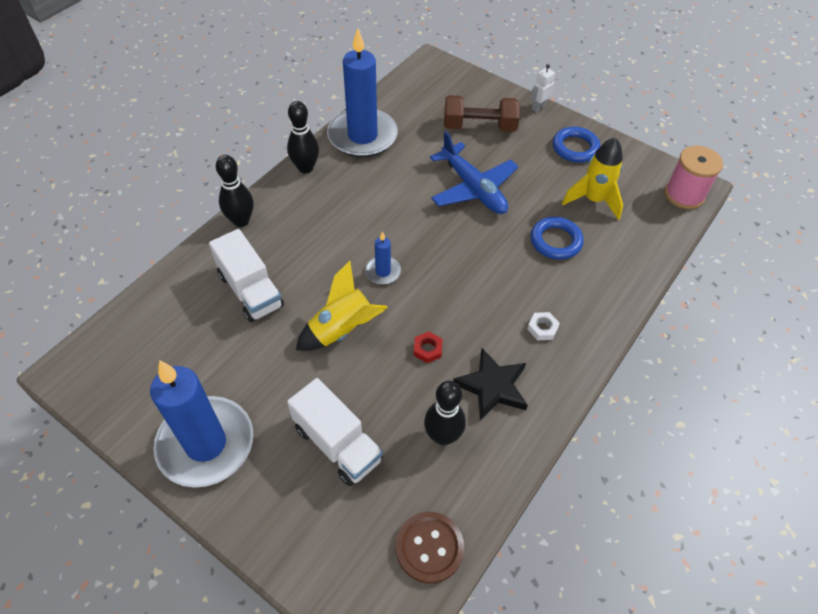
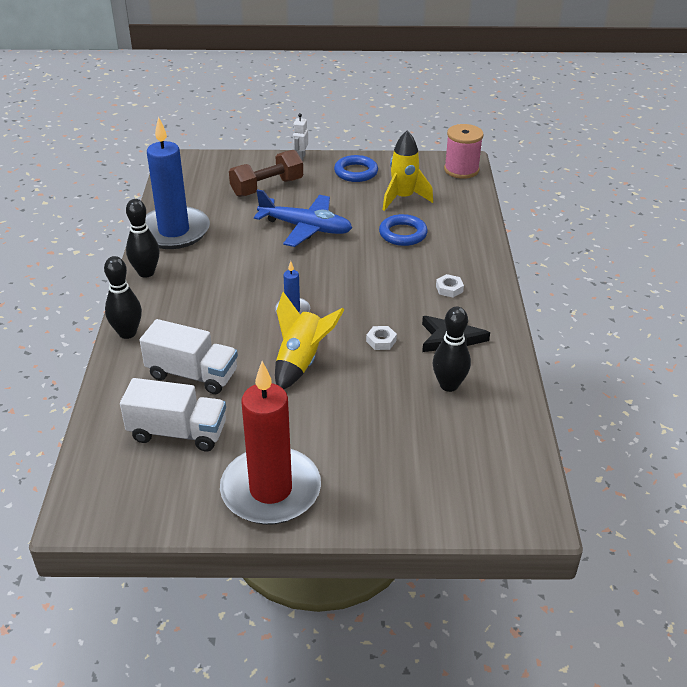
camera: 35 degrees left, 15 degrees down
(206, 444) = (271, 490): blue candle -> red candle
(337, 444) = (377, 431): white truck -> white truck (177, 432)
(427, 349) = (381, 341): red nut -> white nut
(429, 547) = (510, 452): brown button -> none

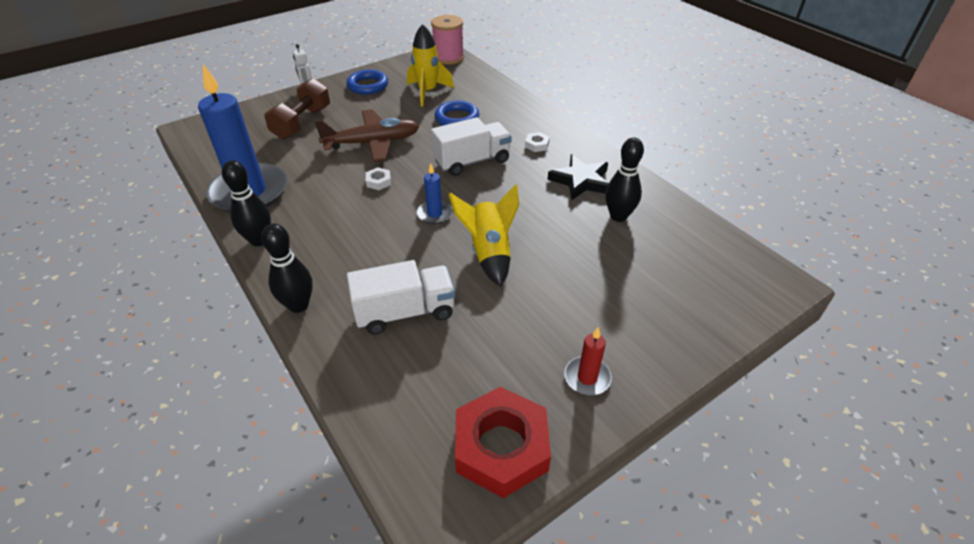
camera: 35 degrees left, 5 degrees up
(161, 497) = (501, 447): none -> red nut
(177, 432) = (449, 374): white truck -> white truck (472, 161)
(271, 490) = (587, 378): red candle -> red candle, size x0.44
(306, 228) = (373, 143): blue plane -> brown plane
(381, 341) = (532, 206): white nut -> white nut (378, 182)

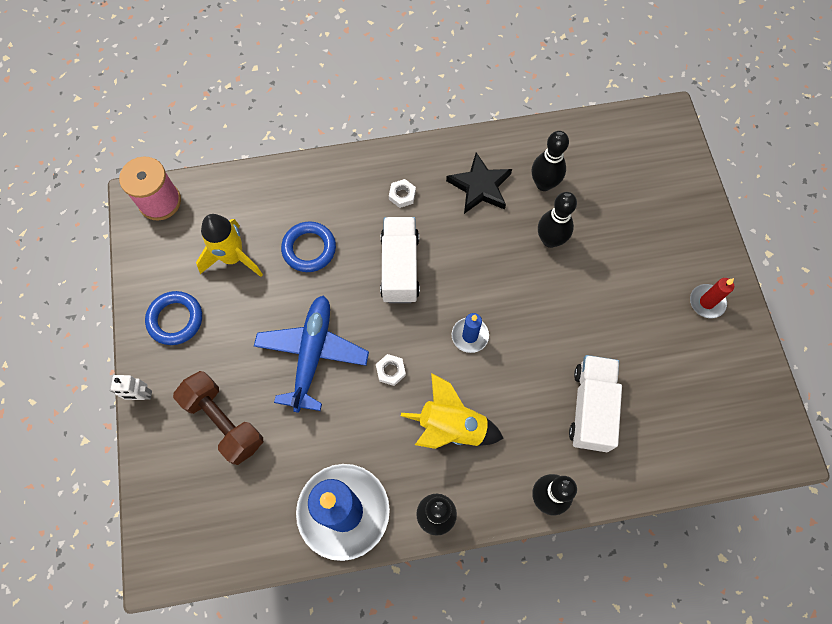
camera: 65 degrees left, 25 degrees up
(373, 143) = (312, 354): brown plane -> blue plane
(489, 253) = (545, 311): yellow rocket -> yellow rocket (451, 427)
(501, 447) = (745, 387): red nut -> none
(564, 236) = (550, 240): none -> black bowling pin

